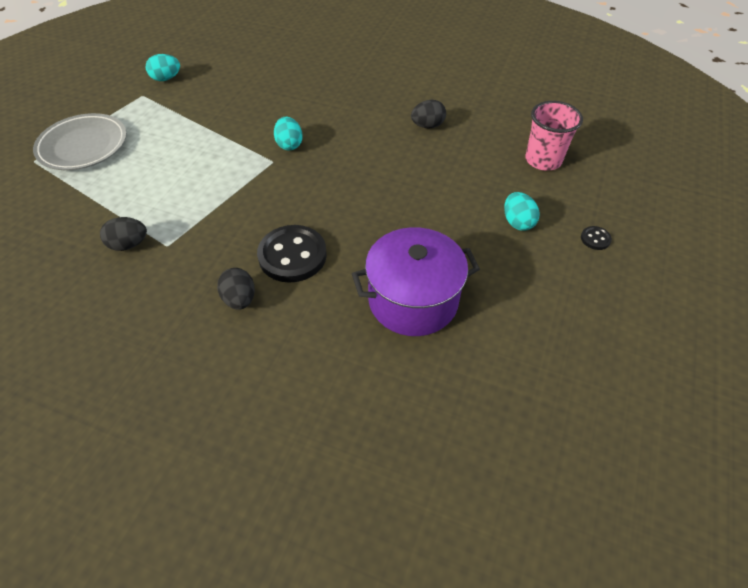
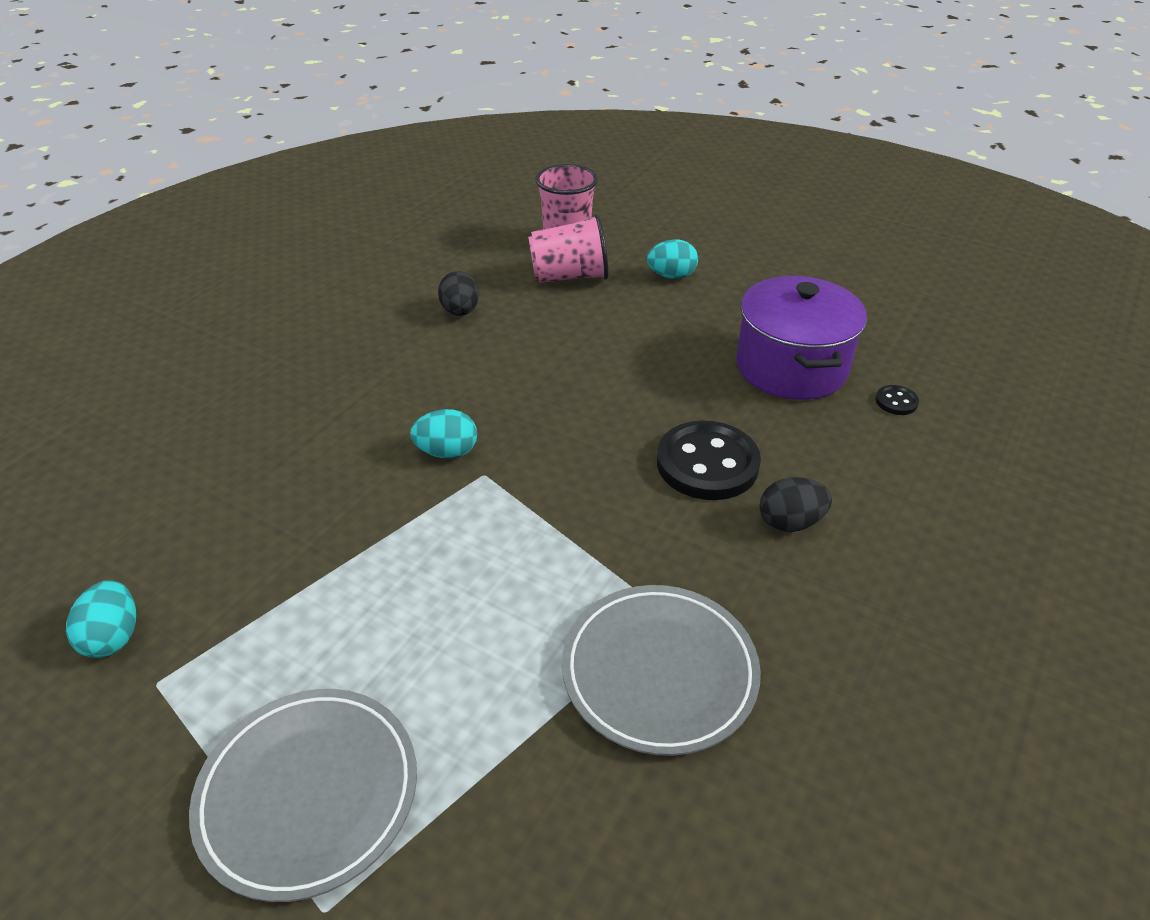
camera: 80 degrees left, 10 degrees down
(129, 245) = (659, 672): black egg -> grey plate
(491, 168) = (570, 277): none -> pink cup
(595, 239) = (704, 235): black button -> black button (896, 402)

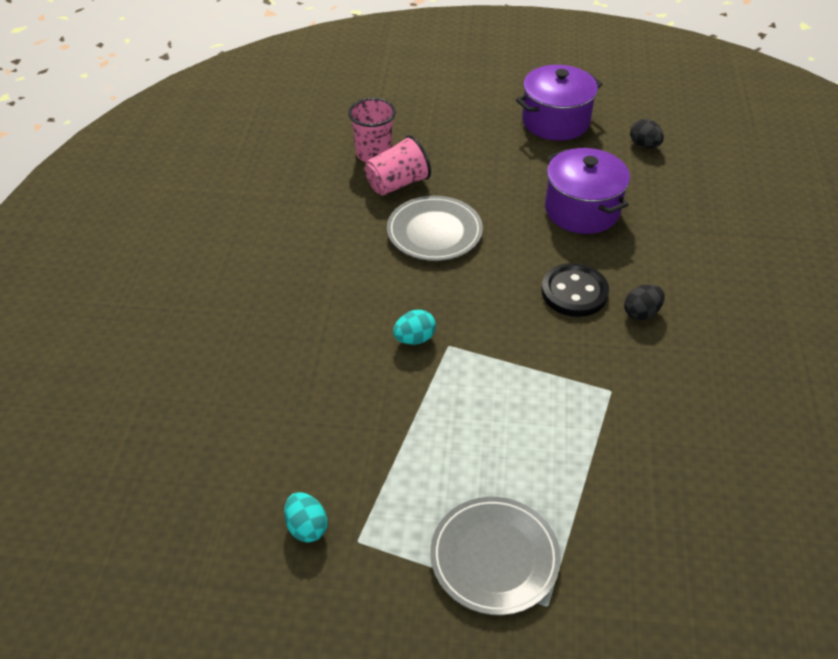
camera: 25 degrees left, 5 degrees up
(460, 311) = (343, 234): black egg -> black egg (644, 145)
(659, 672) = (627, 423): grey plate -> grey plate (434, 232)
(671, 276) = (465, 163): turquoise egg -> none
(826, 260) = (555, 121): none -> purple pot
(896, 402) = (654, 215): black button -> none

